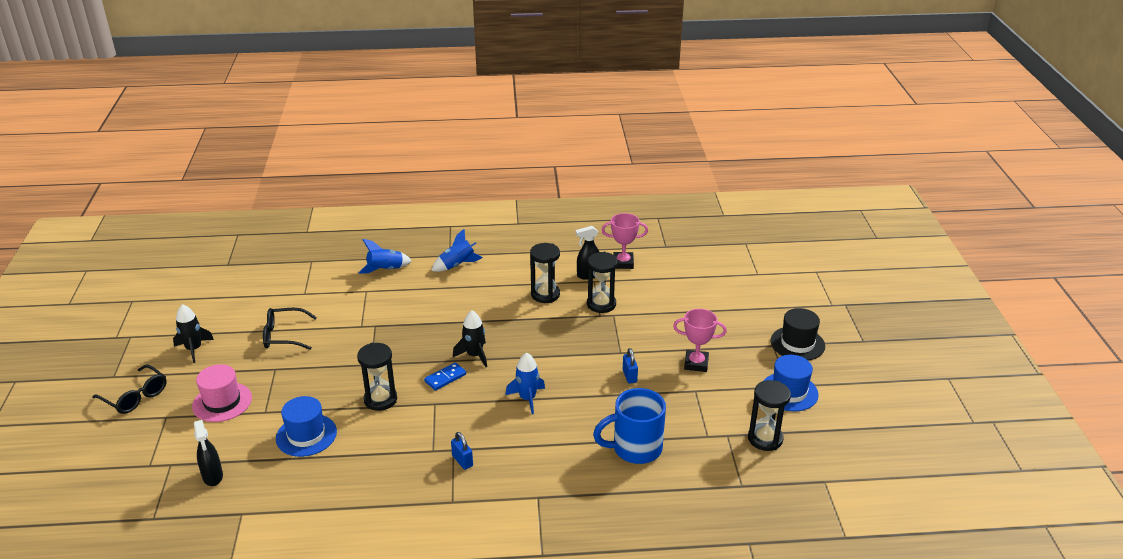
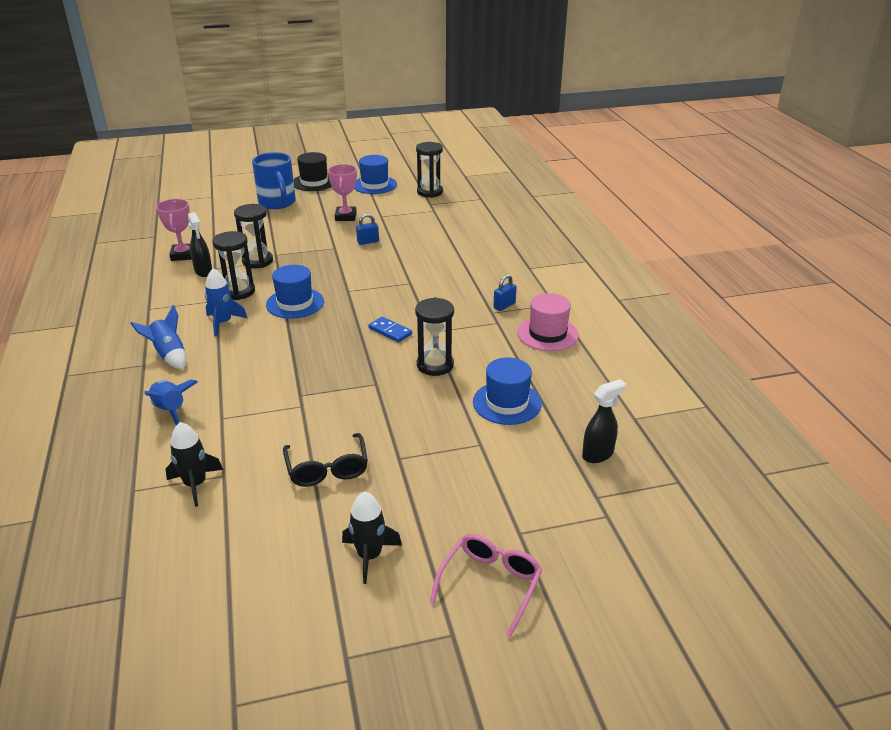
camera: 100 degrees left, 0 degrees up
(135, 396) = (490, 584): black glasses -> pink glasses
(222, 402) = (475, 487): pink hat -> pink hat (547, 334)
(474, 355) = (350, 319): black rocket -> black rocket (195, 484)
(514, 325) = (295, 303): none -> blue hat
(527, 398) = (410, 284): blue rocket -> blue rocket (223, 323)
(635, 449) = (458, 235): blue mug -> blue mug (277, 203)

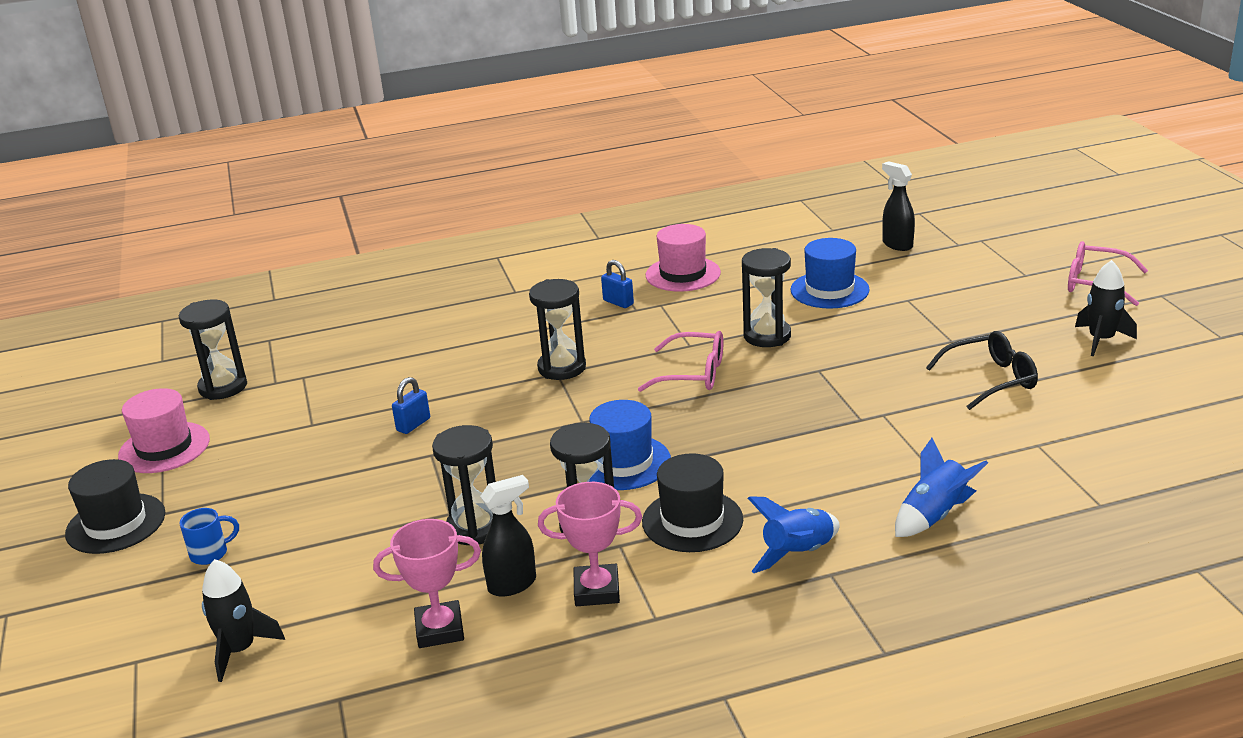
camera: 90 degrees left, 5 degrees down
(195, 484) = (1064, 461): black rocket -> black rocket (240, 650)
(223, 323) = (692, 521): blue rocket -> black hat
(277, 203) = (210, 553): blue mug -> blue mug, size x0.46
(346, 217) = (304, 460): pink trophy -> pink trophy (596, 590)
(368, 242) = (413, 424): blue padlock -> blue padlock turned 60 degrees clockwise
(374, 185) = (164, 448): blue hat -> pink hat
(390, 331) = (693, 374): blue domino -> pink glasses
(416, 284) = (562, 368): none -> black hourglass

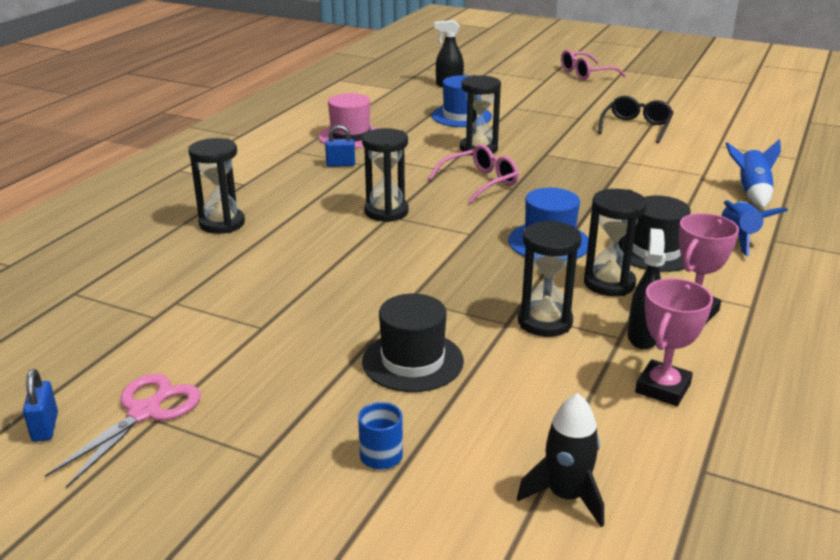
camera: 50 degrees left, 0 degrees up
(116, 523) = (230, 492): black hat -> black hat (412, 361)
(164, 448) = (144, 413): pink hat -> pink scissors
(223, 387) = (104, 343): black hourglass -> black hourglass (222, 223)
(413, 424) = (352, 288): blue padlock -> blue padlock (45, 427)
(1101, 340) = (642, 95): black rocket -> none

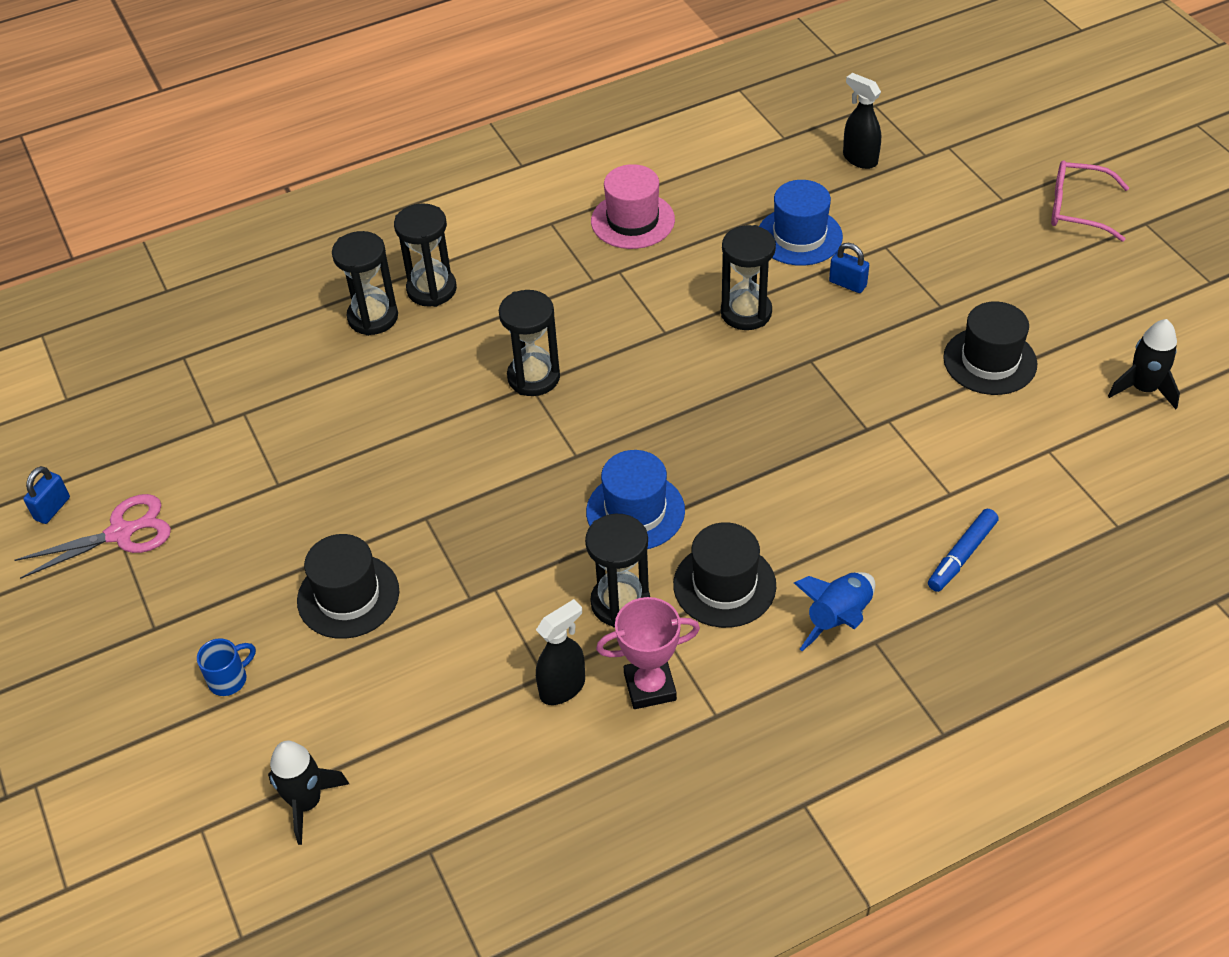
camera: 40 degrees right, 20 degrees up
(340, 164) = (571, 271): blue padlock -> blue padlock (847, 284)
(480, 182) = (679, 375): pink glasses -> none
(545, 322) = (503, 616): black hourglass -> black hourglass (431, 289)
(636, 127) = (990, 361): black glasses -> black hat
(662, 388) = (505, 754): pink trophy -> none
(720, 115) = (1143, 389): none -> black rocket
(751, 193) = (962, 556): blue rocket -> blue marker

